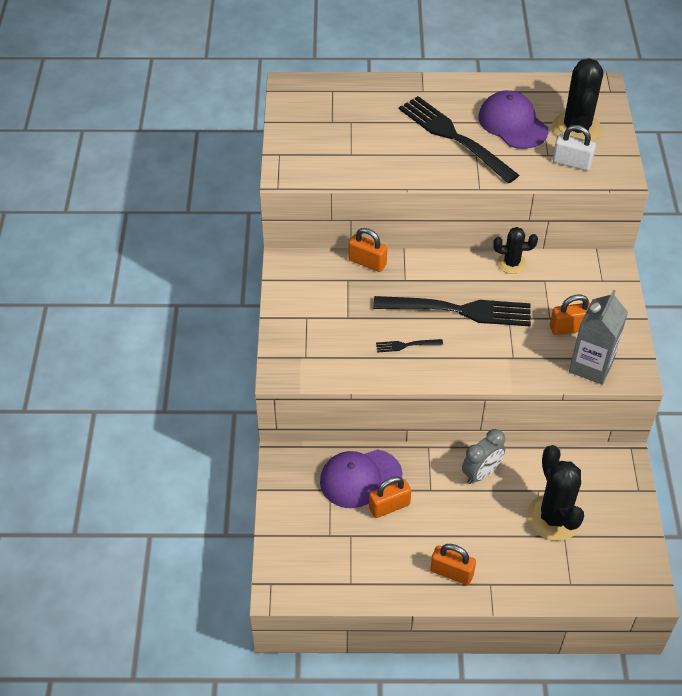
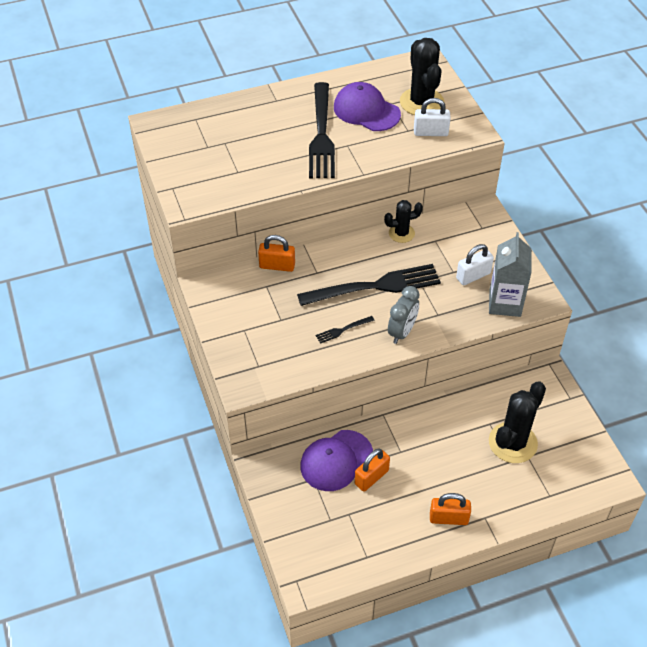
camera: 20 degrees left, 0 degrees up
(454, 137) = (321, 134): black fork -> black fork turned 120 degrees counterclockwise
(481, 473) = (437, 423): grey clock -> grey clock (402, 332)
(554, 517) = (512, 443): black cactus -> black cactus turned 75 degrees clockwise
(569, 328) = (473, 276): orange padlock -> white padlock

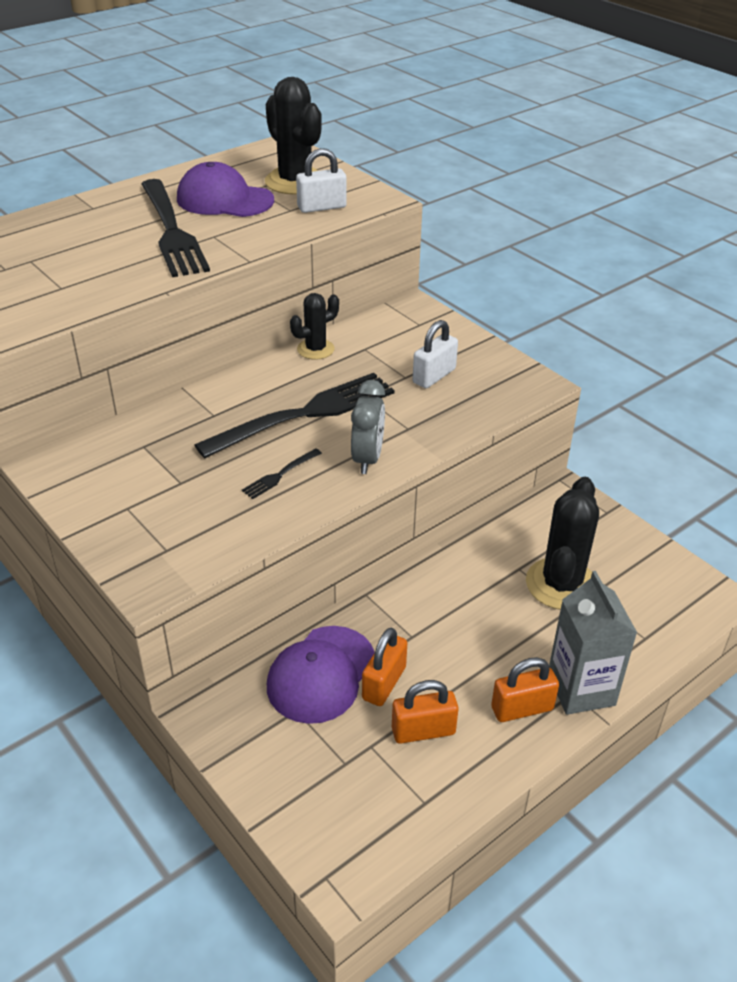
camera: 20 degrees left, 10 degrees down
(277, 266) = (151, 419): orange padlock -> orange padlock (423, 731)
(505, 303) = (491, 397): grey carton -> grey carton (581, 689)

